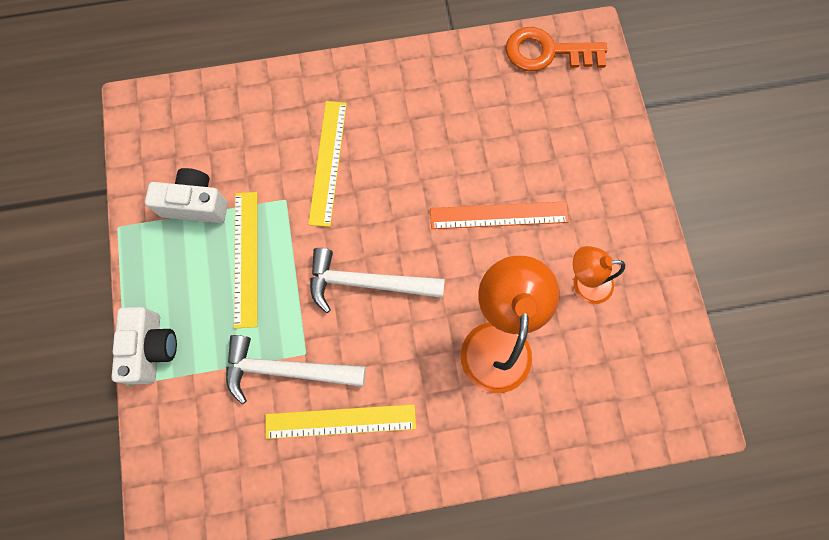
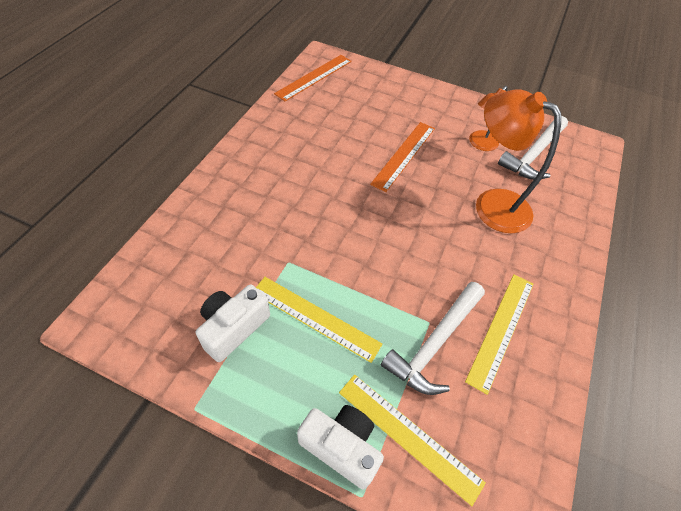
camera: 60 degrees left, 20 degrees down
(327, 162) = (283, 219): yellow ruler -> yellow ruler (408, 436)
(367, 282) = (398, 249): white hammer -> white hammer (533, 154)
(547, 52) = (314, 77): orange key -> orange ruler

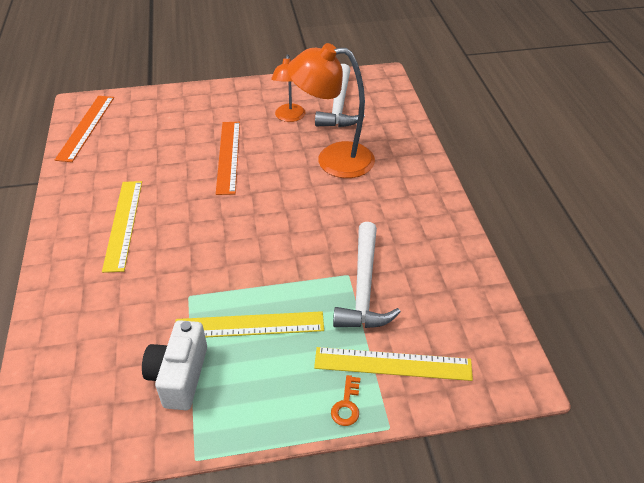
camera: 30 degrees left, 10 degrees down
(341, 447) = (346, 405): white camera -> orange key
(501, 329) = (406, 249): yellow ruler -> yellow ruler (123, 224)

